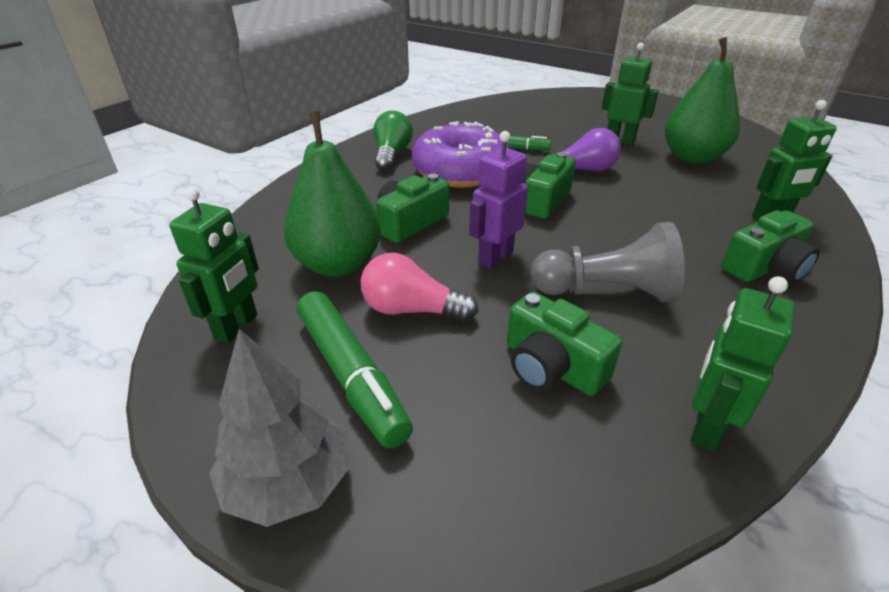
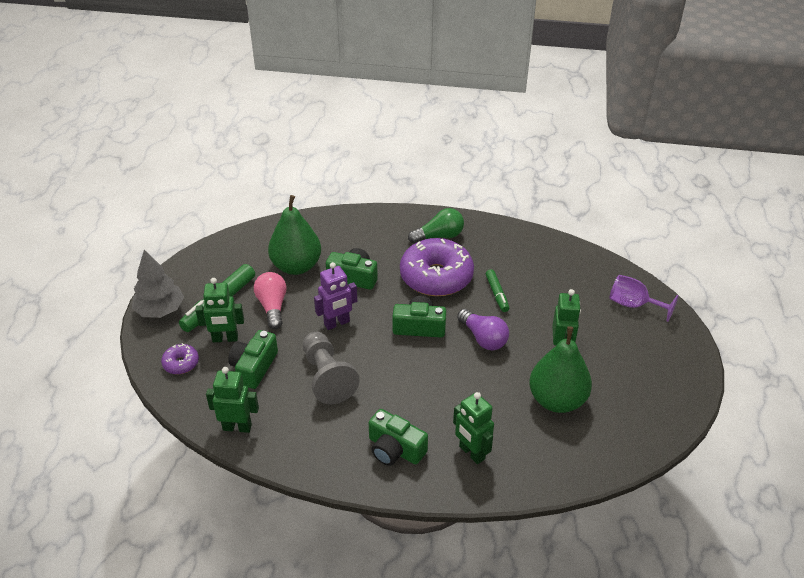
camera: 65 degrees right, 5 degrees up
(237, 327) = (232, 256): green robot -> green robot (225, 339)
(490, 481) = (181, 363): none -> purple donut
(495, 257) = (337, 323): purple robot -> purple robot turned 135 degrees clockwise
(574, 102) = (633, 305): none -> purple goblet

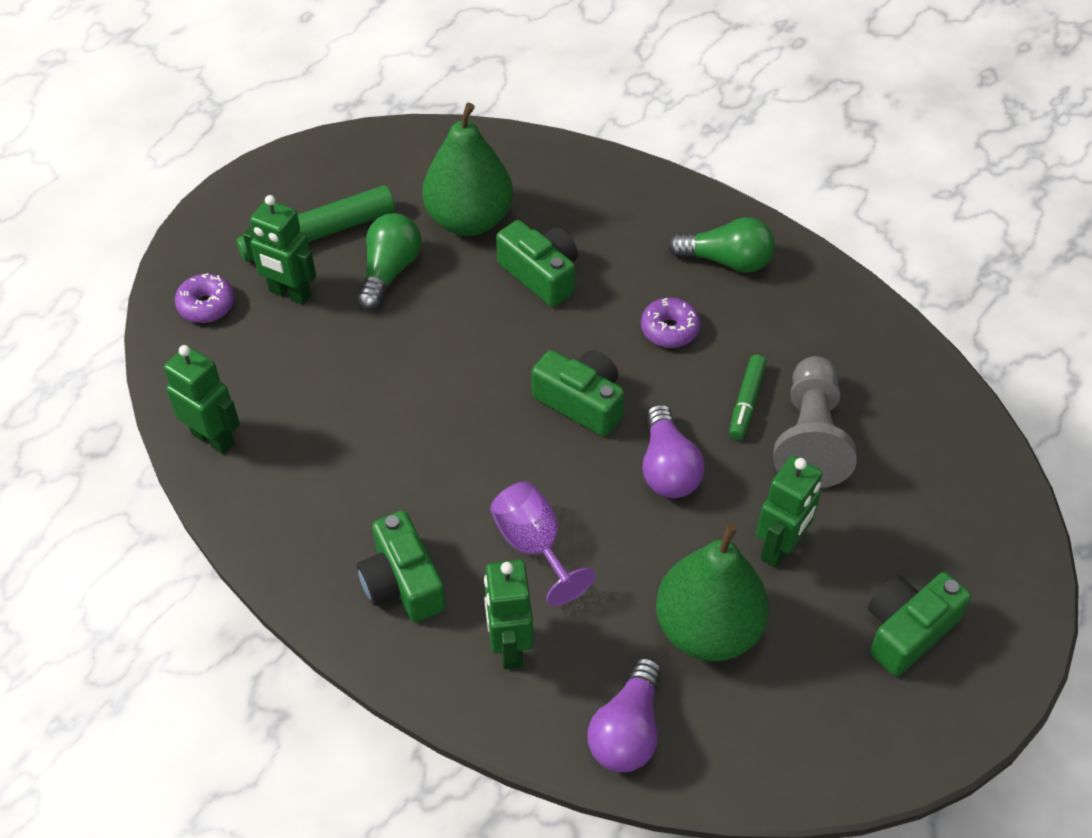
camera: 30 degrees right, 10 degrees up
(160, 310) = (234, 209): grey tree -> none
(254, 367) = (298, 357): green camera -> green camera (907, 630)
(272, 306) = (389, 271): pink light bulb -> green light bulb
(327, 377) = (387, 421): grey pawn -> grey pawn (810, 438)
(337, 323) = (462, 340): purple robot -> none
(436, 277) = (669, 329): purple donut -> purple donut, size x0.45
(556, 462) = (627, 731): none -> purple light bulb
(633, 305) = (969, 527): purple goblet -> purple goblet (534, 545)

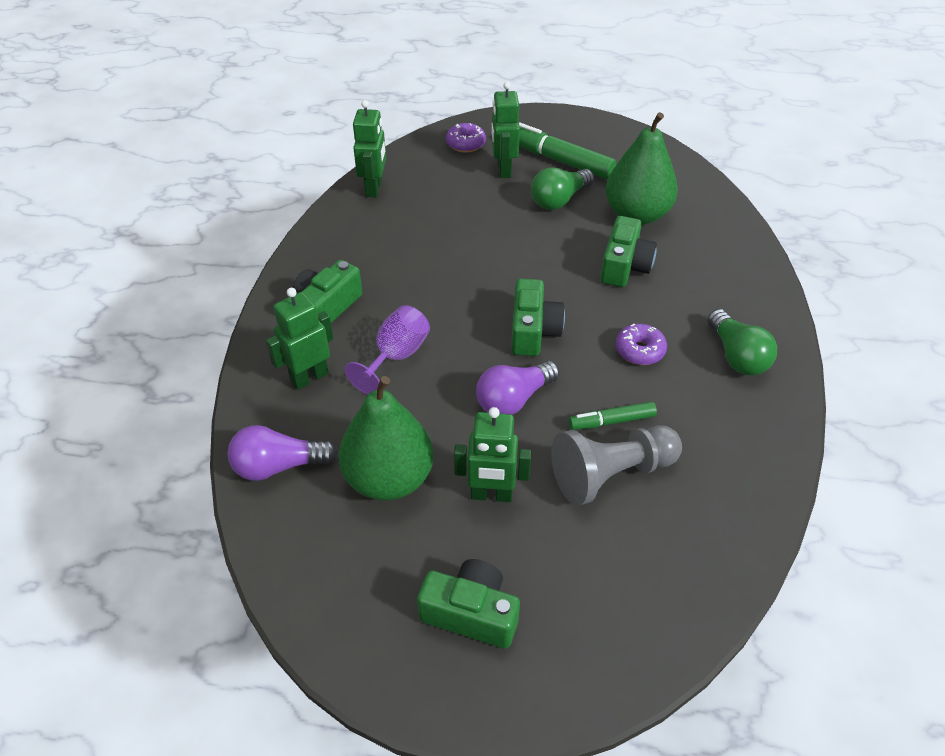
camera: 60 degrees right, 5 degrees down
(389, 271) = (559, 200): green light bulb -> green light bulb turned 150 degrees clockwise

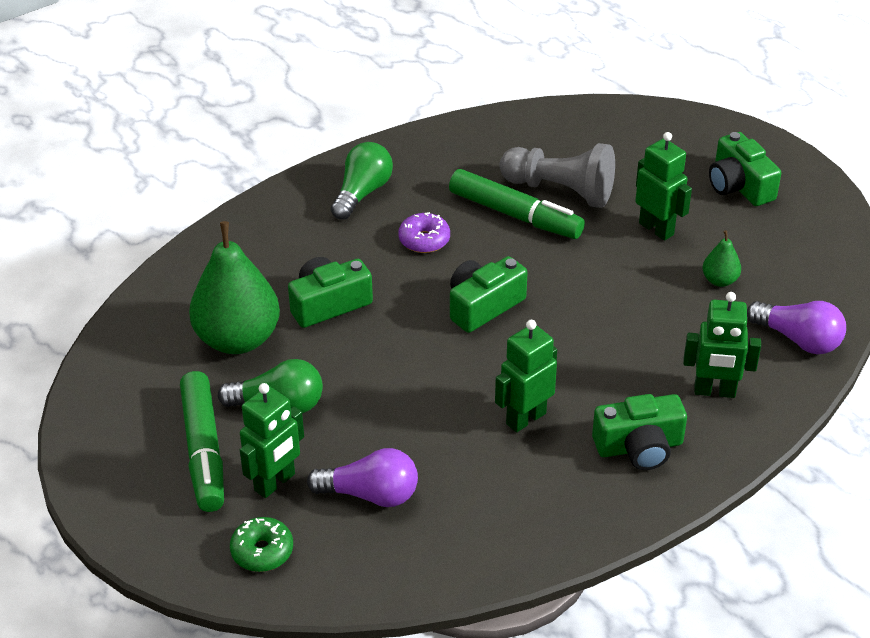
camera: 135 degrees left, 5 degrees down
(374, 188) = (441, 562): green robot -> green robot (525, 418)
(389, 479) = (719, 280): green pear -> green pear, size x0.45
(396, 356) = (621, 360): purple goblet -> none
(465, 144) = (262, 551): purple donut -> green donut
(513, 399) = (566, 270): purple light bulb -> purple light bulb (370, 494)
(611, 421) = (515, 215): green marker -> green marker, size x1.75

